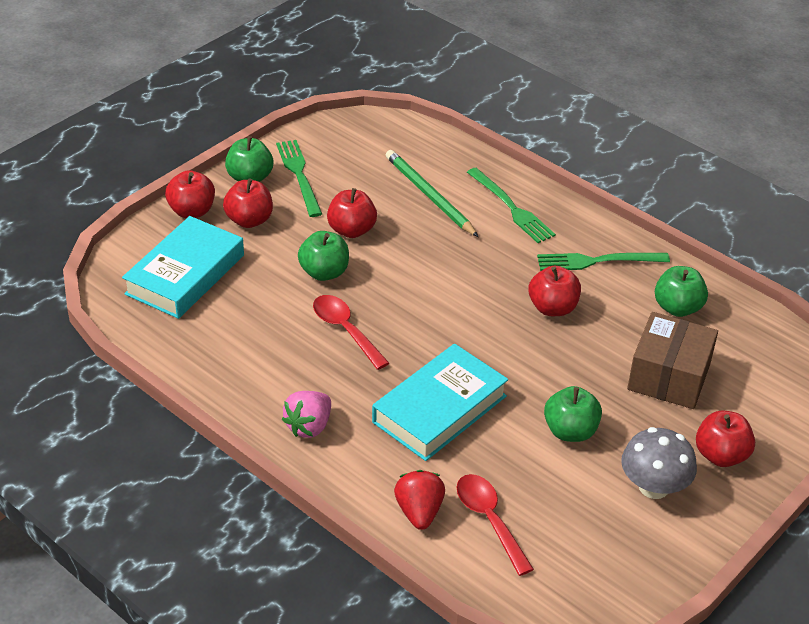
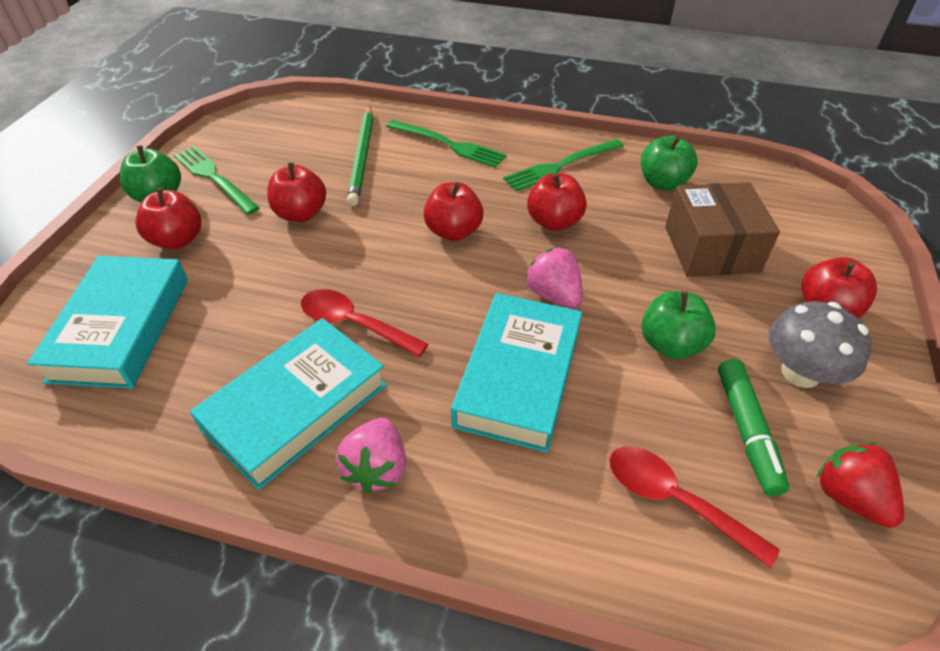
camera: 25 degrees left, 5 degrees up
(192, 211) = (101, 252): red apple -> red apple (453, 231)
(277, 370) = (296, 407): none -> turquoise book
(324, 272) = (294, 267): green apple -> none
(419, 512) = (587, 530): red strawberry -> red strawberry (849, 497)
(429, 196) = (362, 157): green pencil -> green pencil turned 120 degrees counterclockwise
(508, 364) = (554, 295): none -> pink strawberry
(576, 504) = (746, 431): none -> green marker

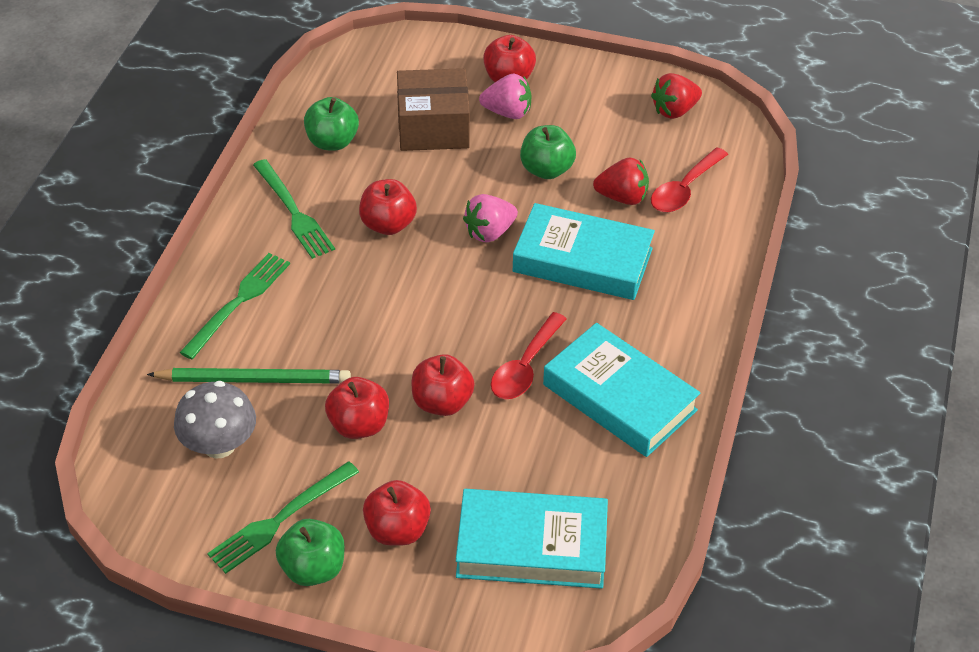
camera: 90 degrees left, 0 degrees up
(377, 468) = (672, 342): pink strawberry -> pink strawberry (507, 112)
(453, 231) = (398, 298): red apple -> red apple (442, 402)
(639, 422) = (622, 197): none -> red strawberry
(746, 431) = (627, 145): green marker -> none
(800, 373) = (573, 107): grey mushroom -> grey mushroom (219, 445)

